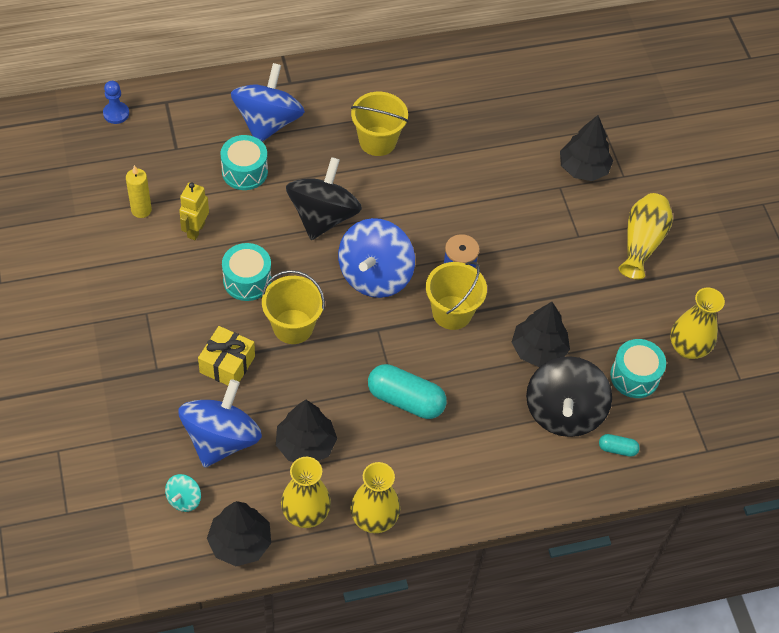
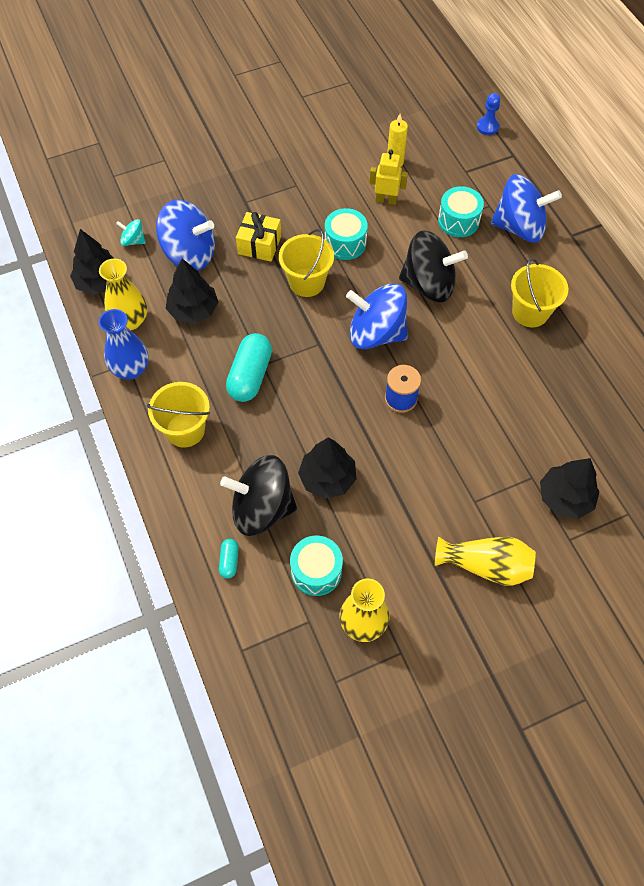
camera: 85 degrees right, 5 degrees up
(374, 518) = (131, 369): yellow vase -> blue vase
(452, 312) = (351, 399): yellow bucket -> yellow bucket (185, 430)

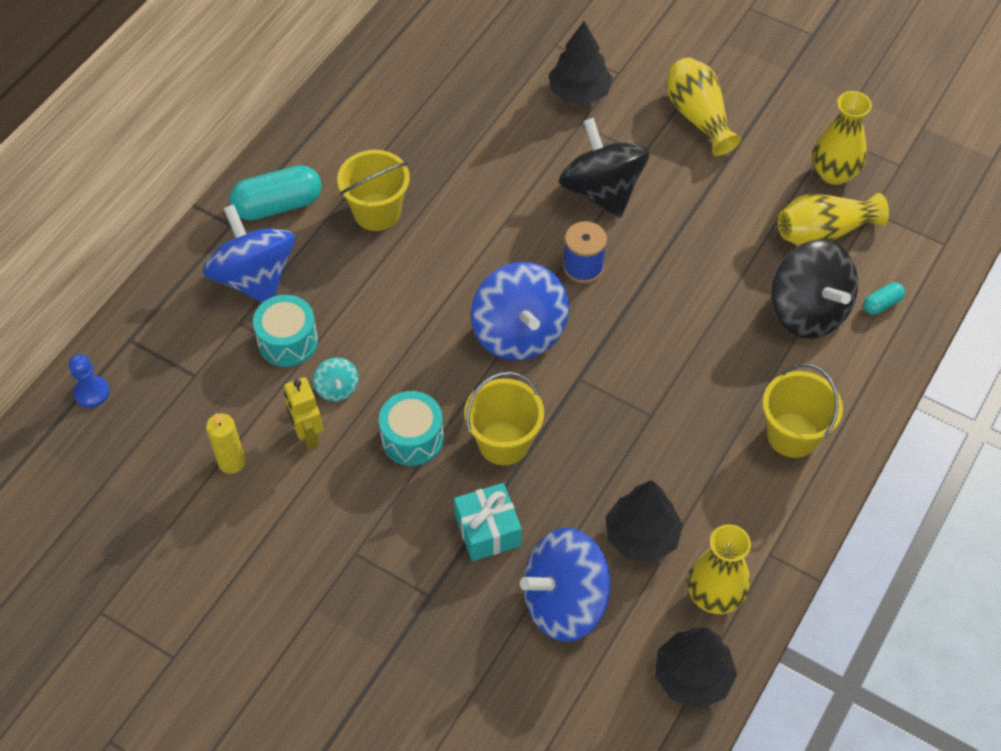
camera: 125 degrees left, 5 degrees down
(131, 369) = (773, 544): blue vase -> none
(133, 241) = (598, 688): turquoise spinning top -> turquoise spinning top (337, 388)
(189, 254) = (564, 602): blue spinning top -> blue spinning top turned 90 degrees counterclockwise
(250, 376) = (675, 418): turquoise capsule -> turquoise capsule (278, 205)
(259, 245) = (488, 530): yellow gift -> turquoise gift
(316, 571) = (823, 232): turquoise drum -> yellow vase
(327, 478) = (727, 277): black tree -> none
(428, 284) = (410, 321): black spinning top -> black spinning top (602, 191)

